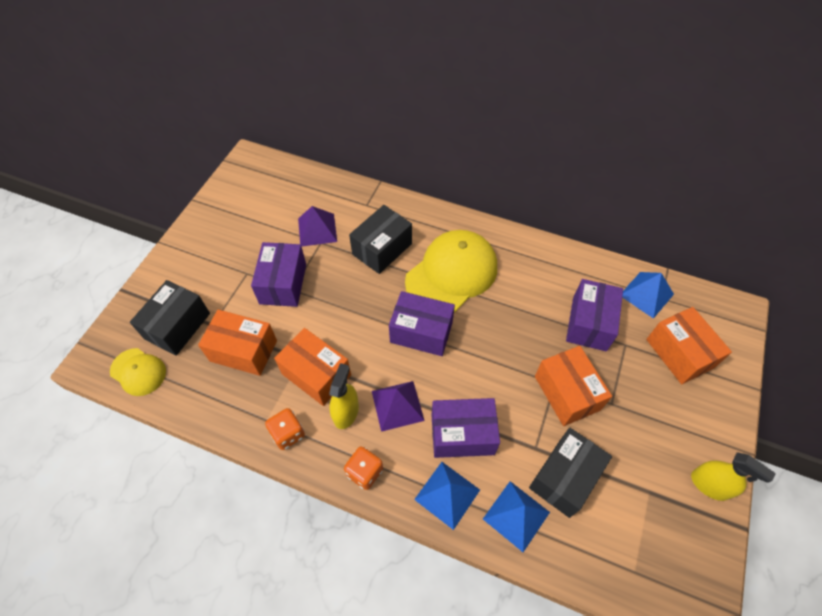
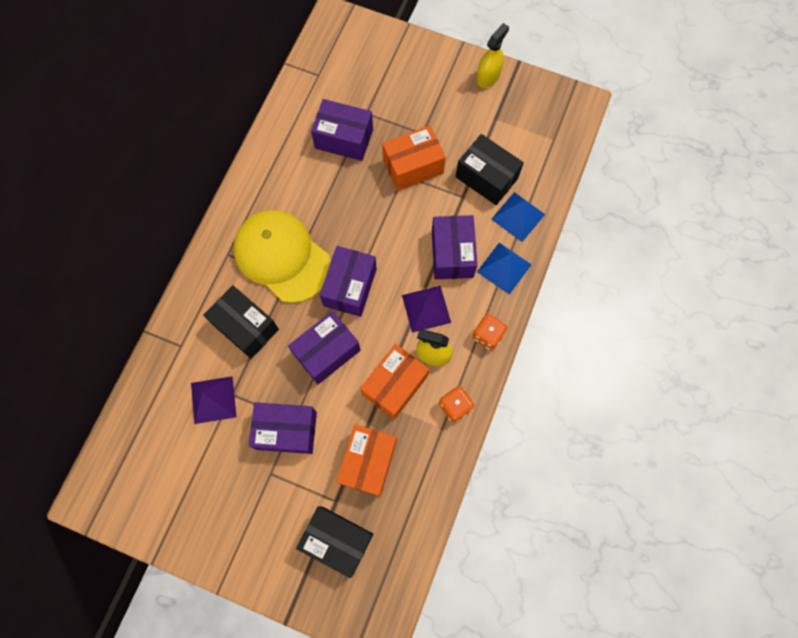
camera: 90 degrees left, 15 degrees up
(138, 372) = (391, 571): yellow cap -> none
(354, 313) = (327, 352): none -> purple box
(646, 294) = (314, 86): blue pyramid -> none
(679, 353) = (375, 73): orange box -> none

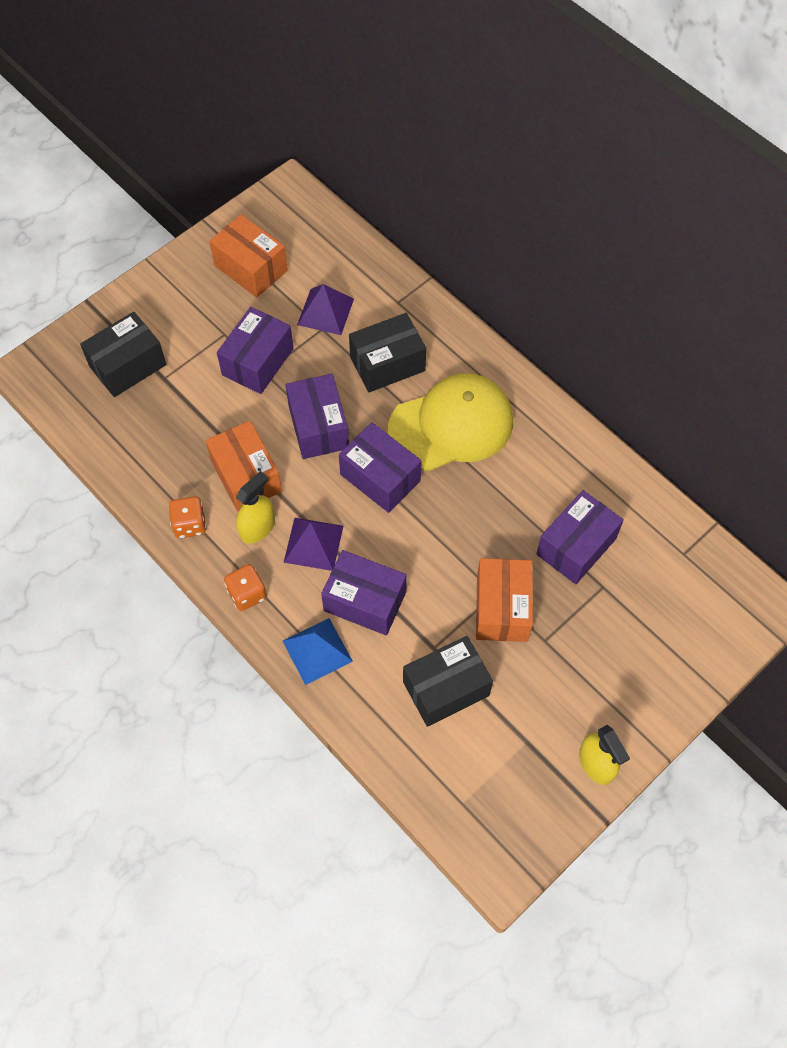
camera: 115 degrees right, 10 degrees down
(368, 462) = (183, 420): orange box -> orange box (251, 268)
(518, 216) = (374, 700): blue pyramid -> none

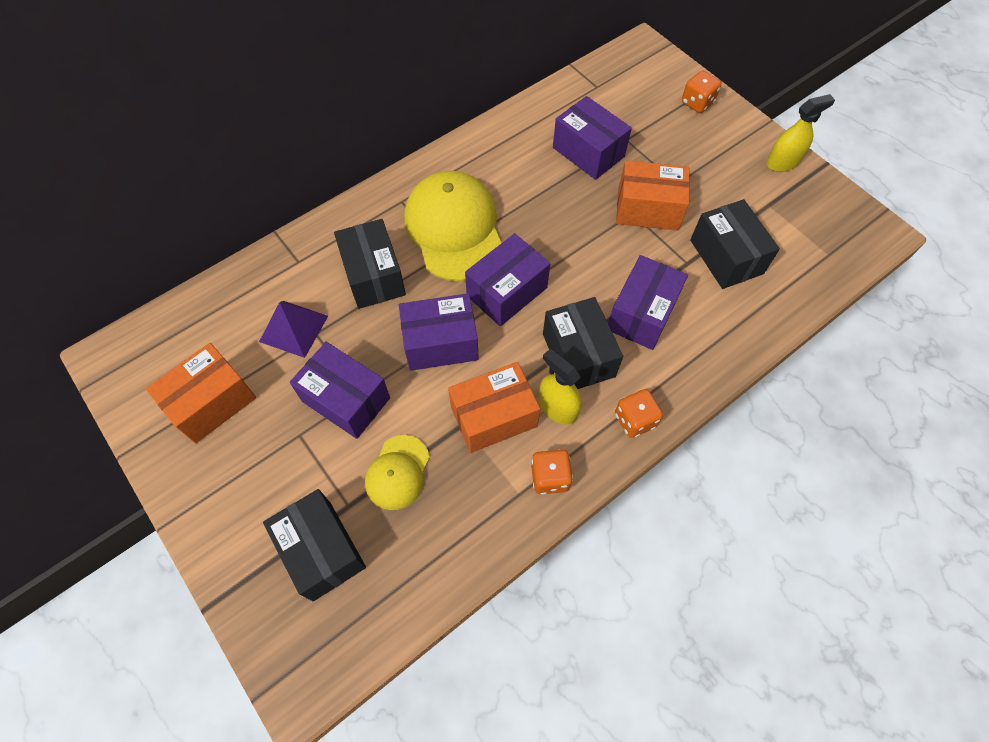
camera: 85 degrees left, 0 degrees up
(192, 409) = (397, 472): none -> yellow cap
(313, 544) = (578, 355): purple pyramid -> black box
(317, 651) = (695, 357): blue pyramid -> none
(678, 668) = (697, 103): none -> orange dice

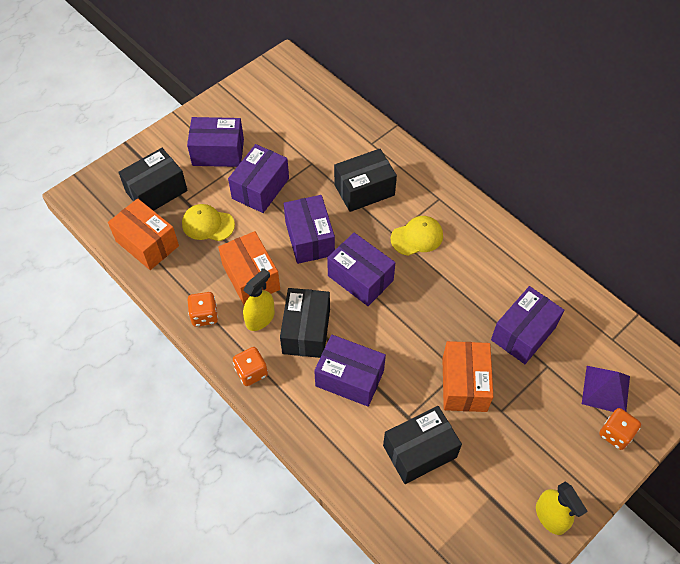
camera: 85 degrees right, 5 degrees down
(212, 402) = (255, 118): orange box -> orange box (147, 243)
(265, 457) = (218, 152): none -> purple box
(294, 328) = (314, 150): purple pyramid -> purple pyramid (605, 390)
(454, 229) = (417, 237): yellow cap -> yellow cap, size x0.52
(578, 355) = (306, 331): black box -> black box turned 60 degrees counterclockwise

